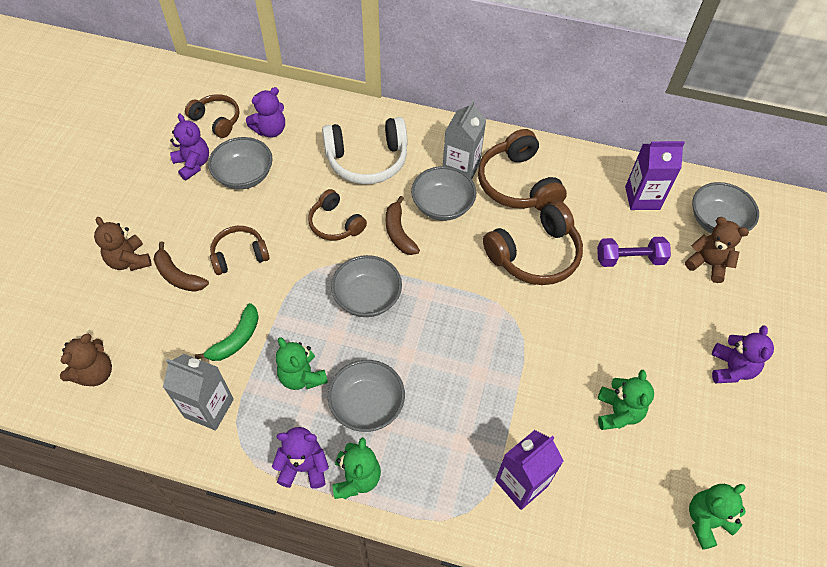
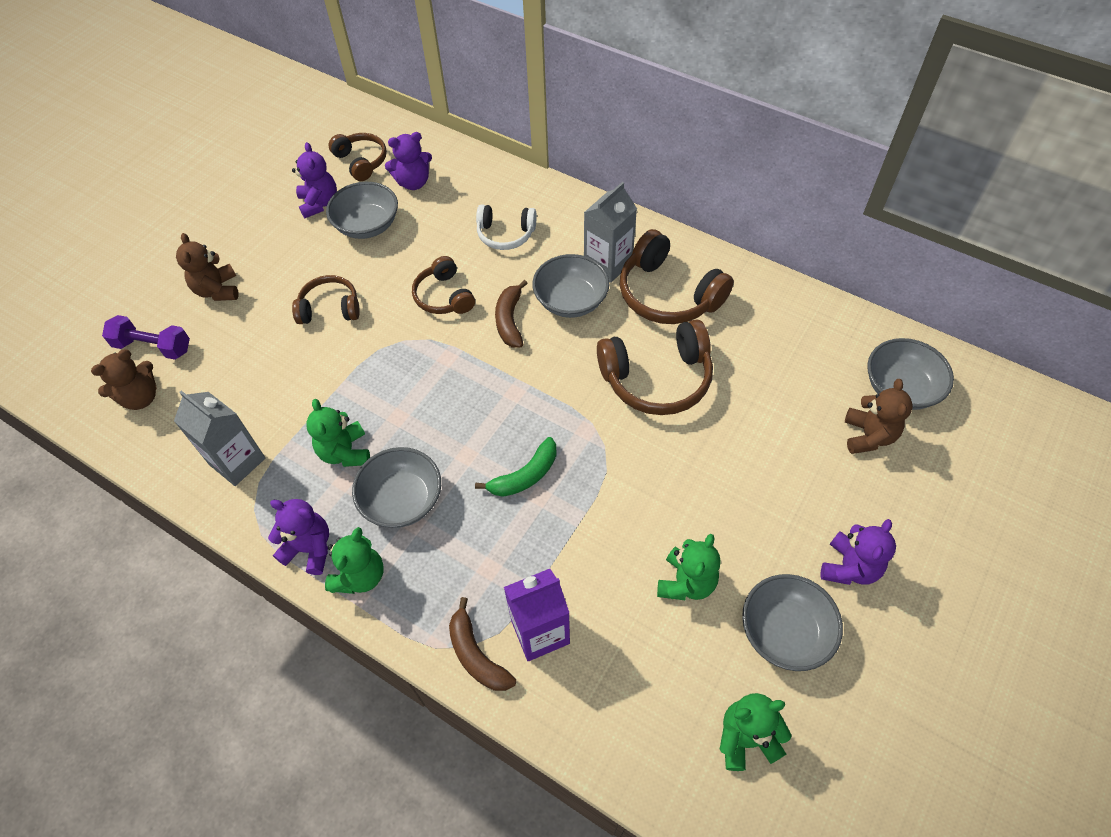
camera: 20 degrees right, 0 degrees up
(178, 276) = (259, 316): brown banana -> brown banana (476, 655)
(236, 339) = (292, 396): green banana -> green banana (525, 475)
(367, 160) = (505, 234): white headphones -> white headphones, size x0.61
(367, 297) = (447, 383): grey bowl -> grey bowl (784, 631)
(518, 184) = (668, 294): brown headphones -> brown headphones turned 45 degrees counterclockwise
(629, 259) = (770, 408): purple dumbbell -> purple dumbbell (153, 346)
(642, 198) = (815, 340): purple carton -> none
(707, 264) = (868, 436): brown teddy bear -> brown teddy bear turned 45 degrees clockwise

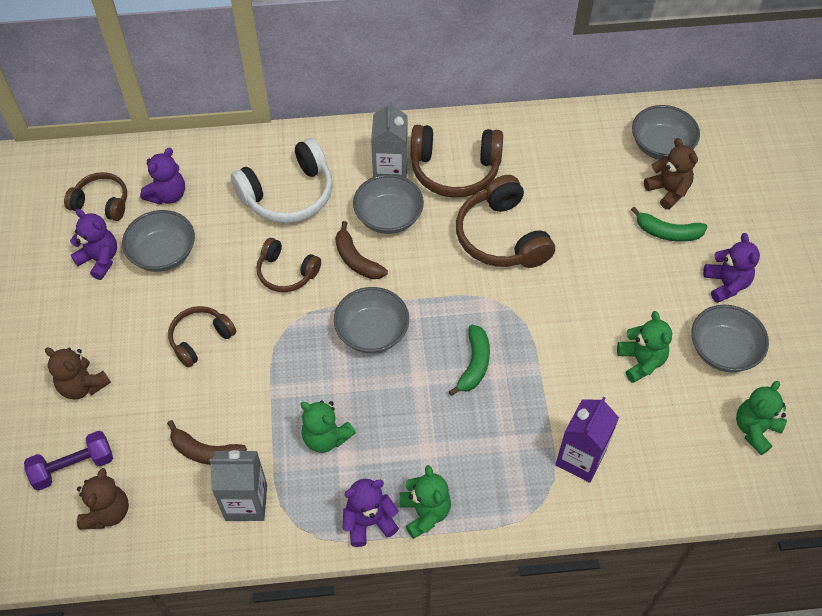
camera: 40 degrees left, 0 degrees up
(402, 500) = (403, 441): grey bowl -> grey bowl (372, 332)
(476, 655) = (553, 503): brown banana -> brown banana (205, 452)
(505, 234) = (288, 194): white headphones -> white headphones, size x1.64
(657, 378) = (502, 237): brown headphones -> brown headphones turned 120 degrees clockwise
(830, 476) = (667, 232): none -> green banana

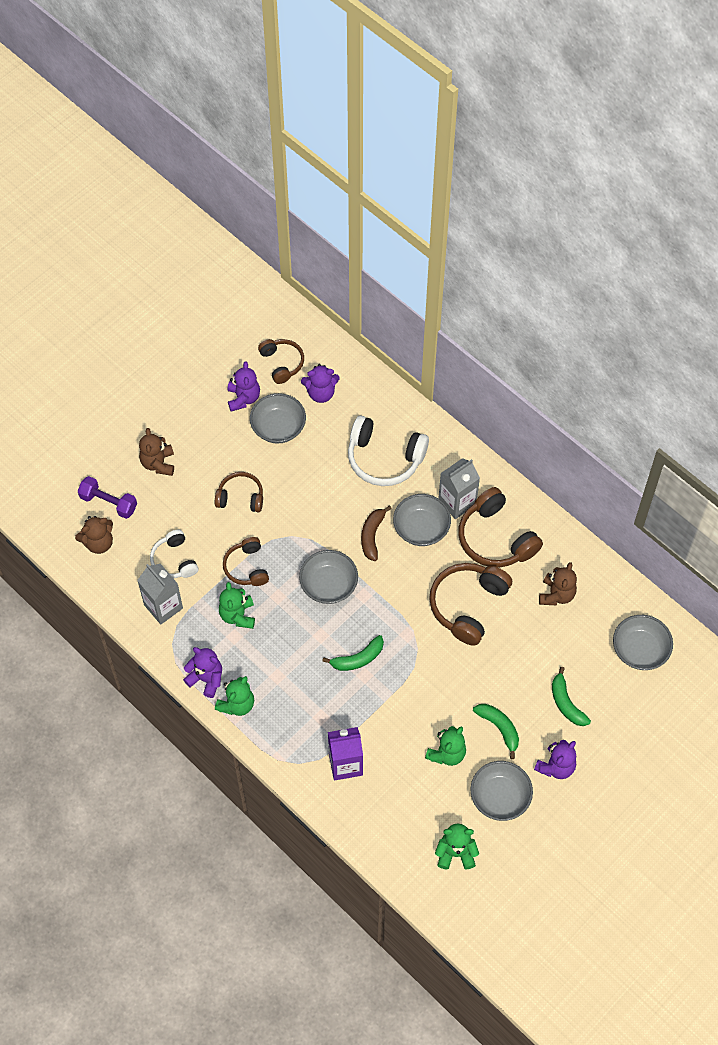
camera: 50 degrees right, 5 degrees up
(205, 452) = (174, 560): brown banana -> white headphones
(286, 272) = (327, 504): brown headphones -> brown headphones (247, 567)
(650, 300) = (499, 728): none -> green banana
(668, 191) = (603, 680): brown teddy bear -> brown teddy bear (556, 594)

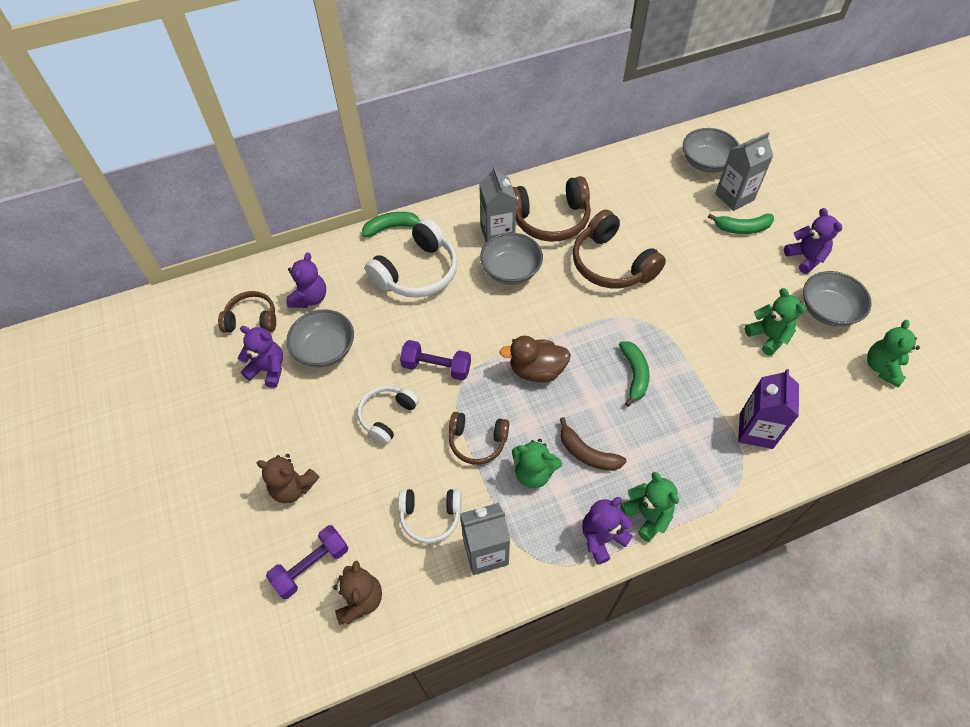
camera: 65 degrees left, 5 degrees down
(240, 497) = (387, 416): brown headphones -> white headphones
(299, 512) = (436, 367): none -> purple dumbbell
(329, 585) = (536, 370): grey bowl -> brown duck
(372, 535) = (498, 312): brown banana -> brown banana (587, 453)
(499, 728) = (753, 285): green banana -> green banana (392, 227)
(556, 594) = (628, 197): brown teddy bear -> none
(605, 687) = (734, 197): none -> grey carton

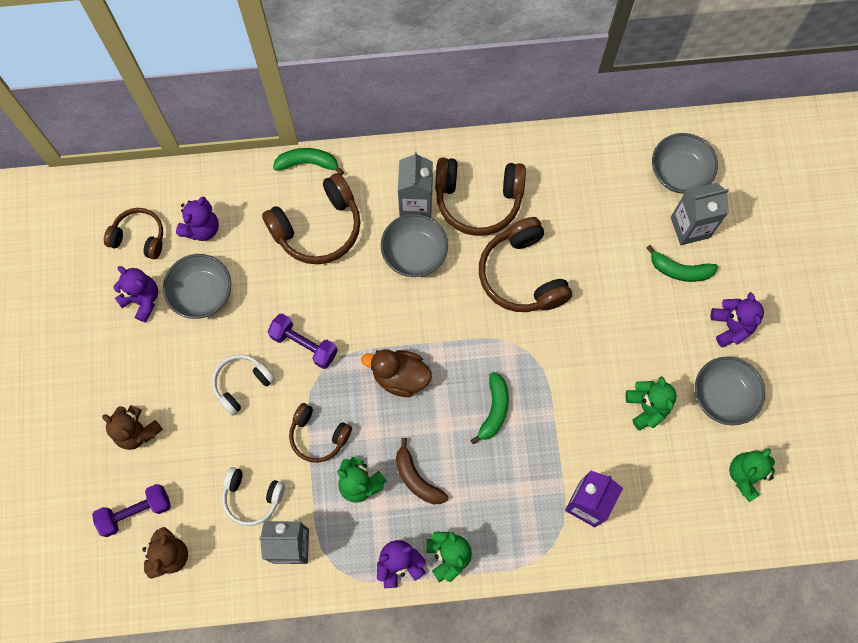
camera: 15 degrees right, 15 degrees up
(417, 272) = (318, 228): white headphones -> brown headphones

